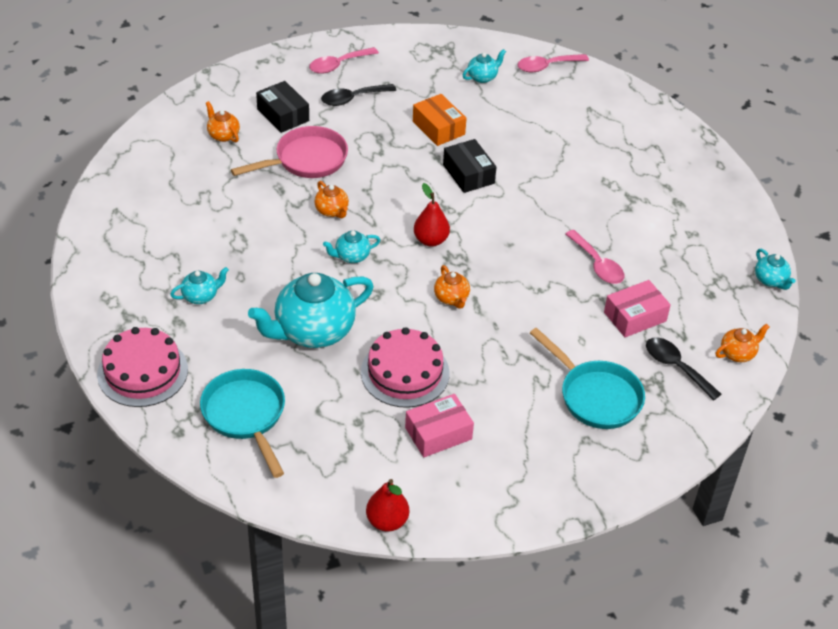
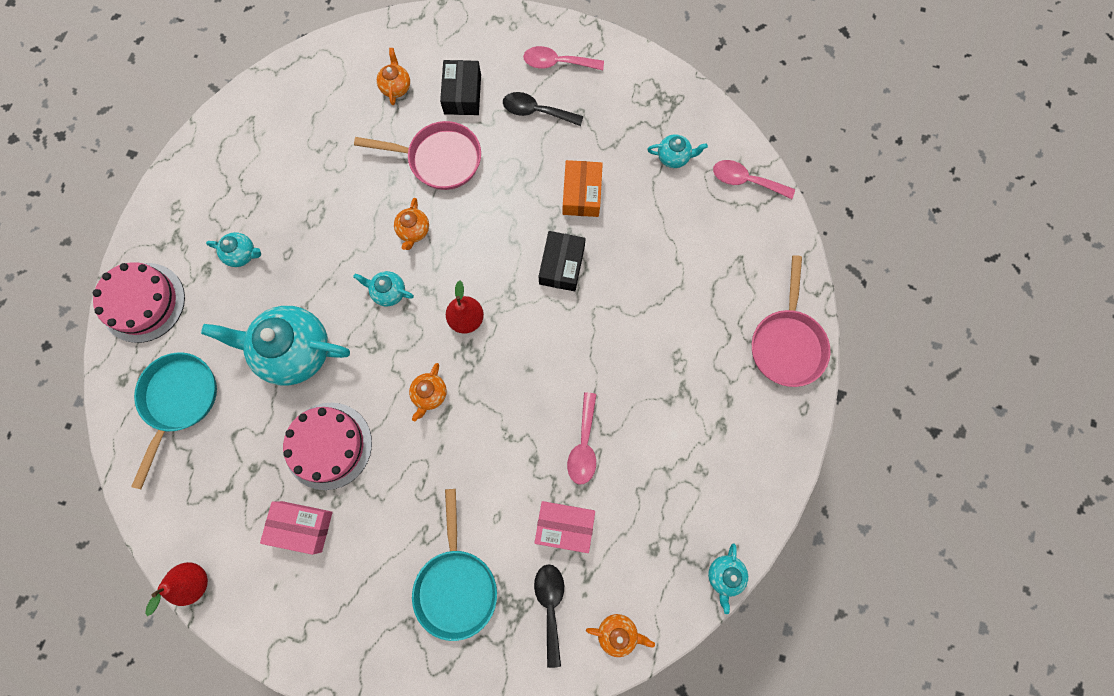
camera: 40 degrees right, 30 degrees up
(670, 137) = (786, 343): none -> pink pan

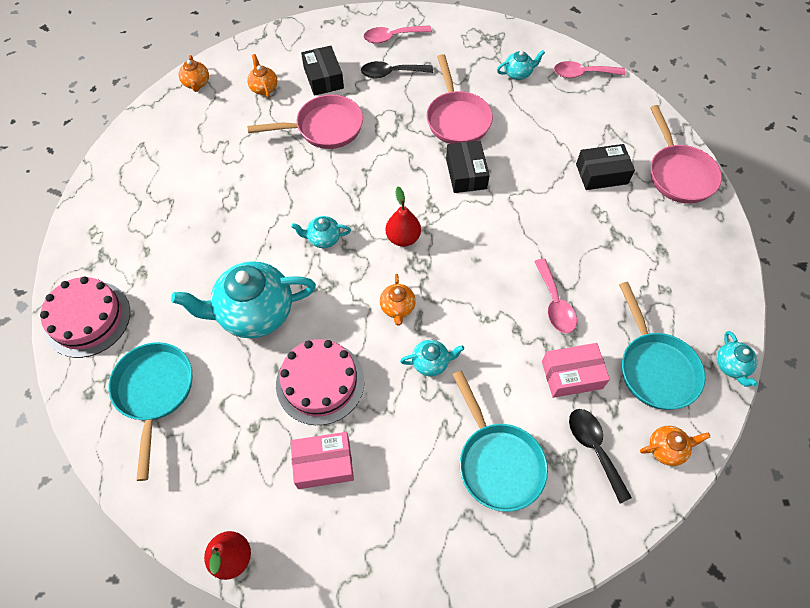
camera: 20 degrees left, 15 degrees down
(242, 254) = (172, 250): turquoise teapot -> turquoise teapot (431, 363)
(414, 231) = (325, 186): orange teapot -> orange teapot (196, 83)
(582, 194) = (457, 119): orange box -> pink pan
(648, 549) = (655, 368): none -> turquoise pan
(703, 314) = (601, 174): none -> black box

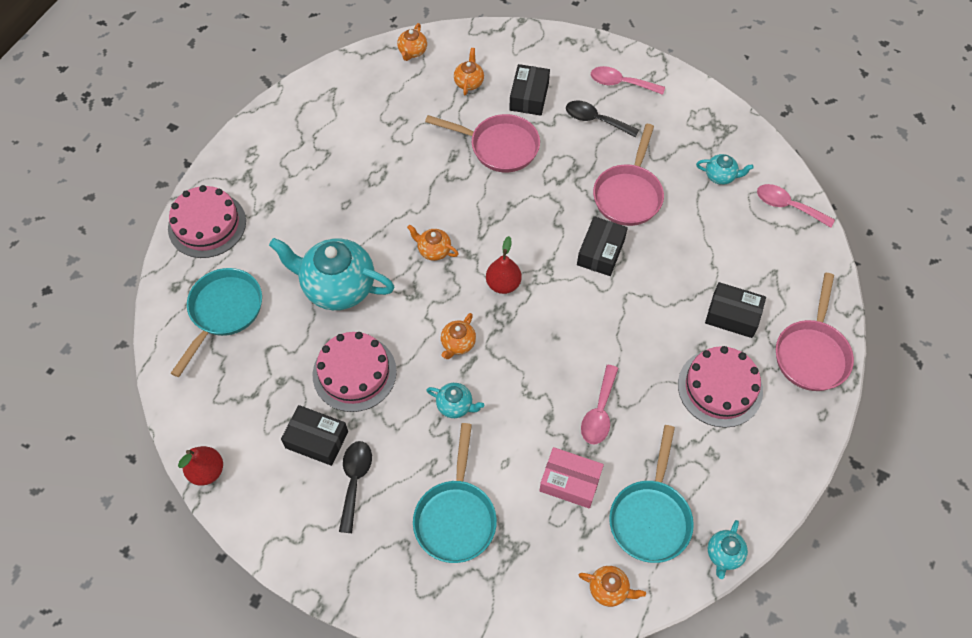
camera: 30 degrees right, 0 degrees up
(323, 239) = (433, 250): turquoise teapot -> orange teapot
(323, 463) = (317, 439): pink box -> black box
(594, 448) = (545, 553): black spoon -> black spoon (355, 480)
(632, 234) = (720, 388): none -> pink cake

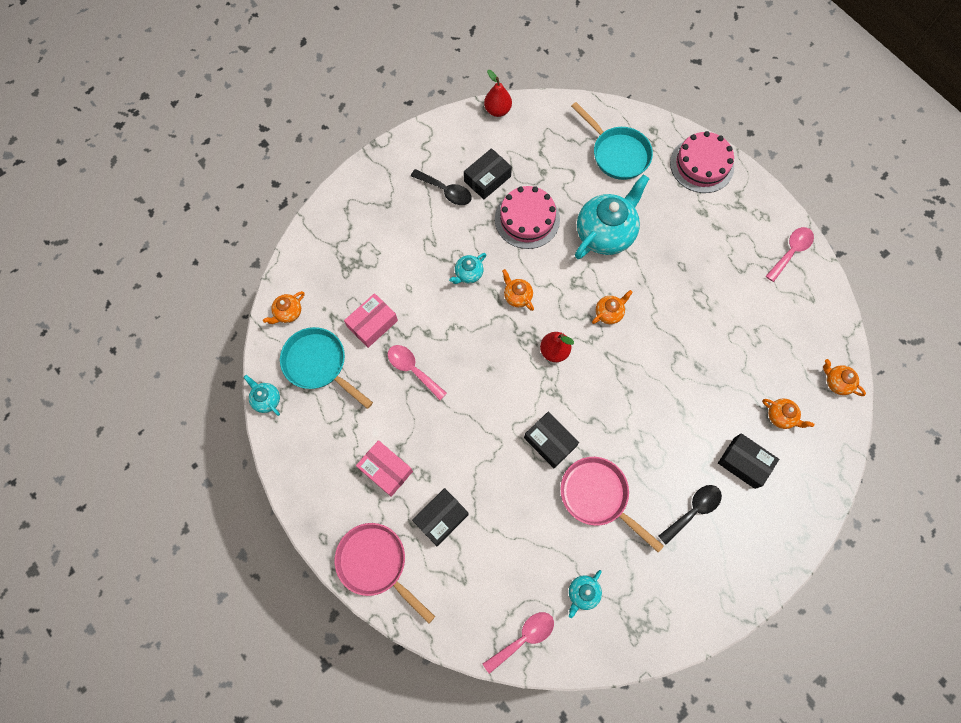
camera: 115 degrees right, 10 degrees up
(456, 517) = (388, 241): turquoise pan -> none
(499, 147) = (695, 409): pink pan -> none
(620, 83) = (730, 558): pink spoon -> pink spoon (791, 251)
(720, 388) = (386, 470): pink cake -> pink box

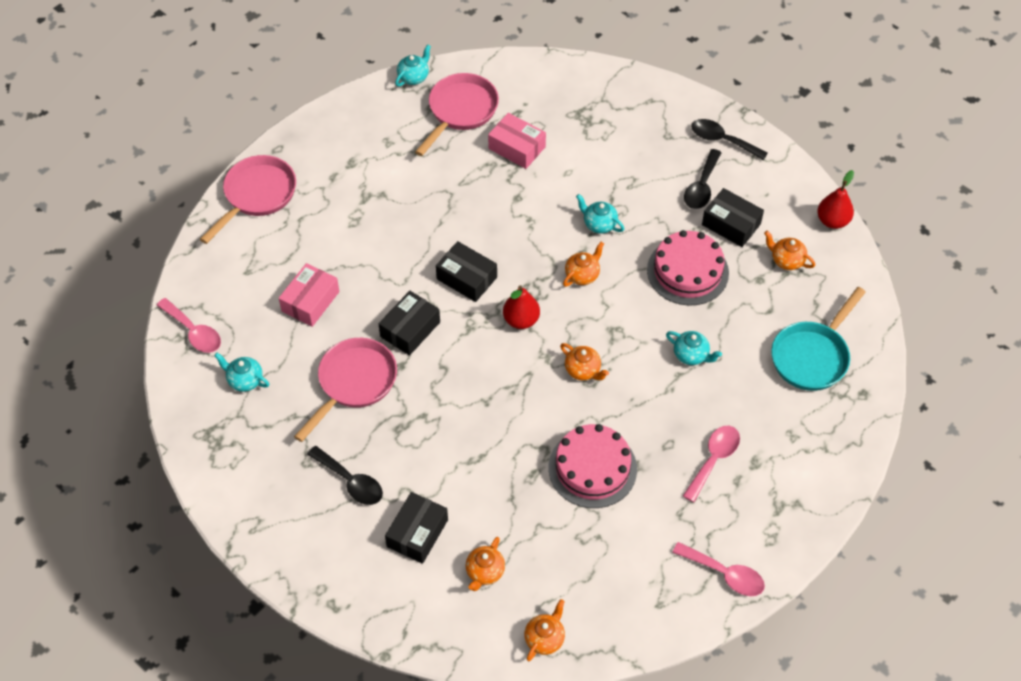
camera: 80 degrees right, 15 degrees down
(288, 313) = (513, 75): orange teapot -> orange teapot (786, 260)
(319, 364) = (460, 111): turquoise pan -> pink pan
(386, 470) = (355, 187): pink box -> pink box (310, 301)
(402, 166) = (722, 140): none -> black spoon
(412, 369) = (471, 191): pink spoon -> pink spoon (713, 459)
(441, 518) = (310, 242): black box -> black box (466, 278)
(605, 233) = (691, 355): turquoise teapot -> turquoise teapot, size x0.46
(701, 165) = (827, 456): pink cake -> pink cake (592, 468)

